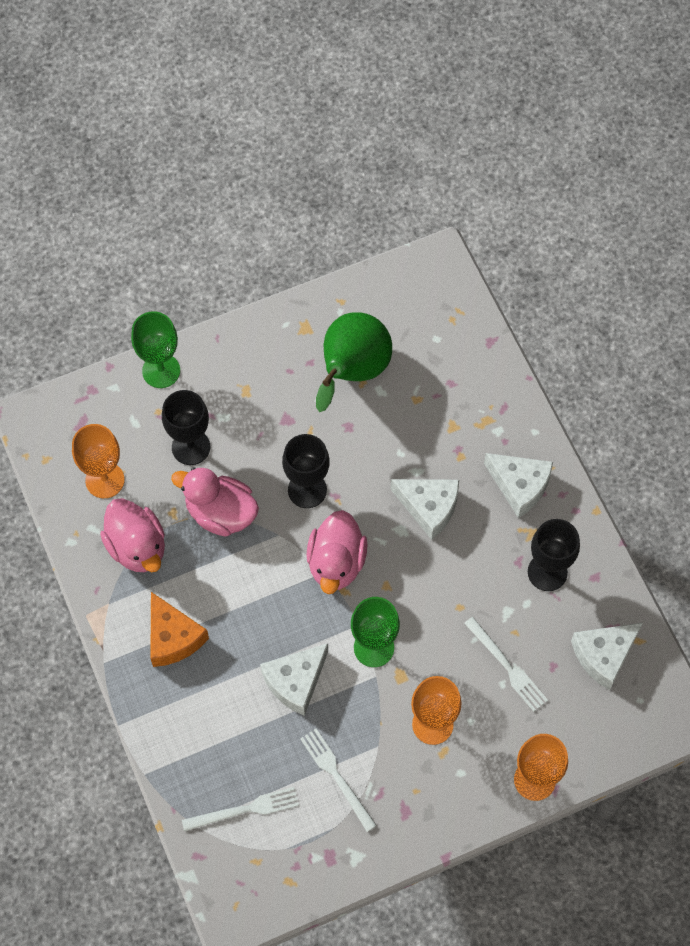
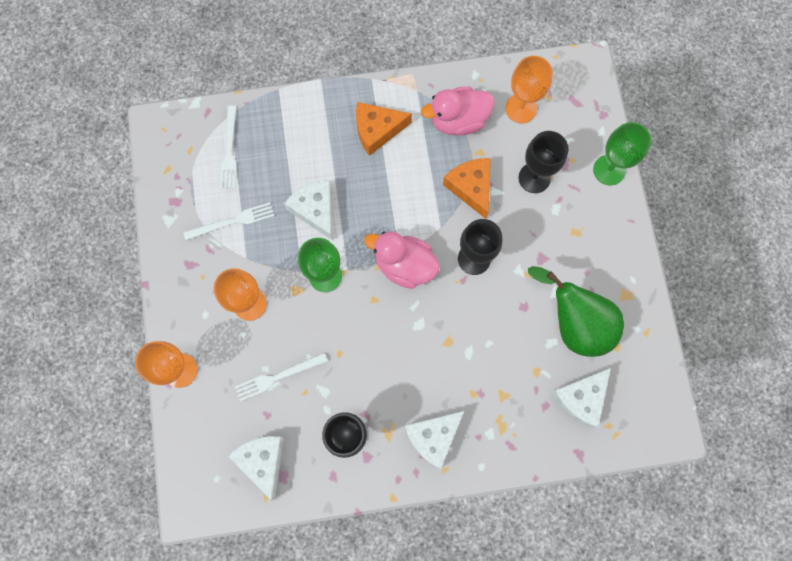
camera: 105 degrees right, 10 degrees up
(221, 513) = (471, 187): pink duck -> orange cheese
(429, 507) = (433, 353): white cheese -> white cheese (580, 398)

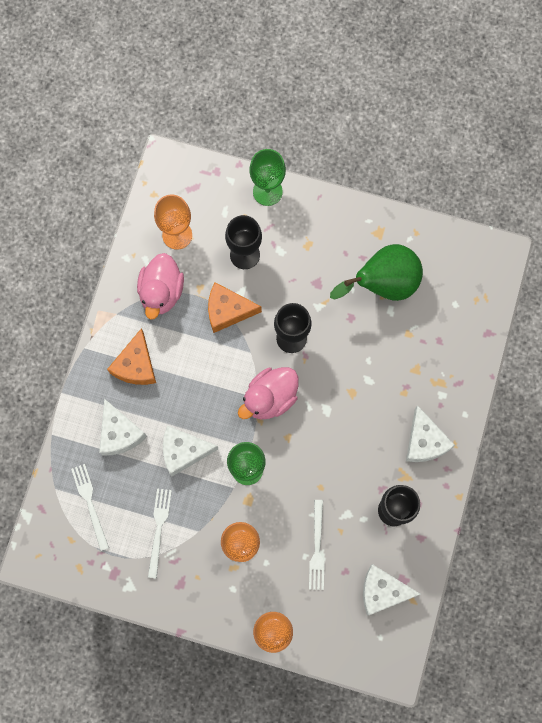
camera: 65 degrees left, 0 degrees up
(229, 151) = (90, 504): white fork -> white fork turned 135 degrees counterclockwise
(580, 398) = (445, 310): white cheese -> white cheese (120, 433)

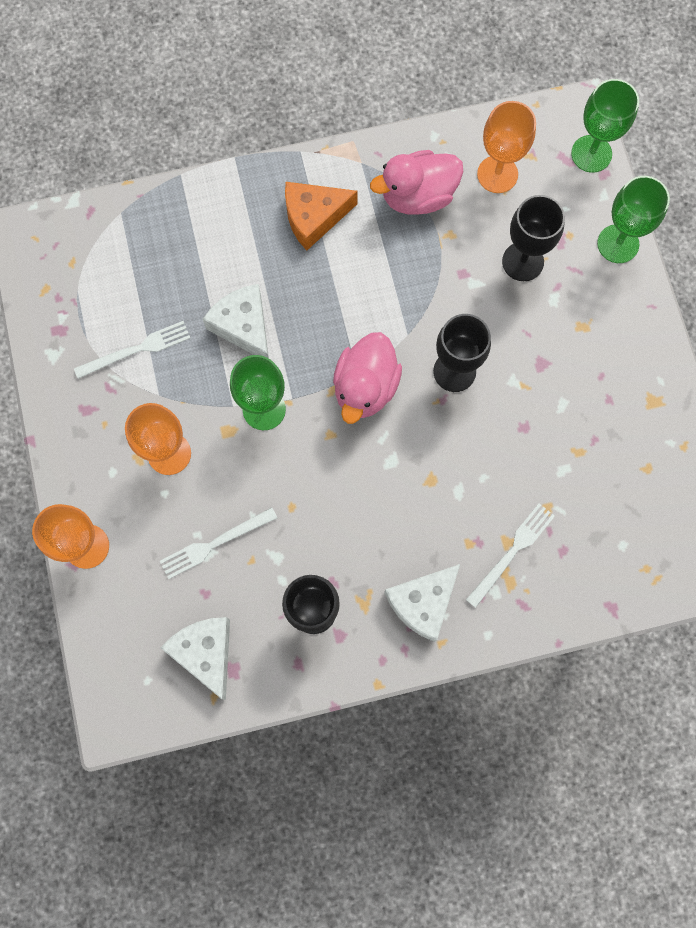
camera: 60 degrees right, 0 degrees up
(90, 504) = (124, 259): white fork -> white fork (512, 552)
(120, 433) = (224, 245): white cheese -> none
(198, 170) = (591, 154): none -> green goblet
(228, 311) = (442, 281): orange cheese -> none
(270, 398) = (365, 387): pink duck -> pink duck turned 90 degrees counterclockwise
(383, 284) = (591, 442): green pear -> none

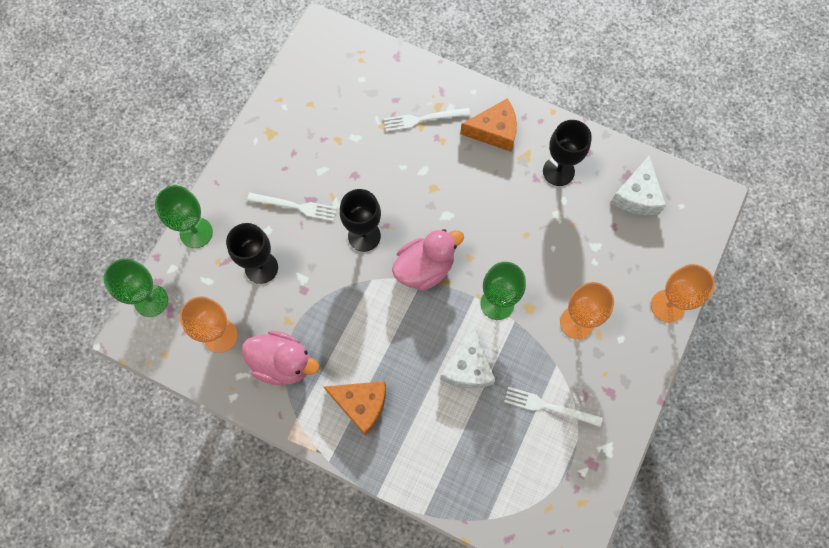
camera: 140 degrees left, 5 degrees down
(215, 544) = (588, 248): white fork -> white fork (295, 206)
(423, 603) = (494, 131): white cheese -> orange cheese

